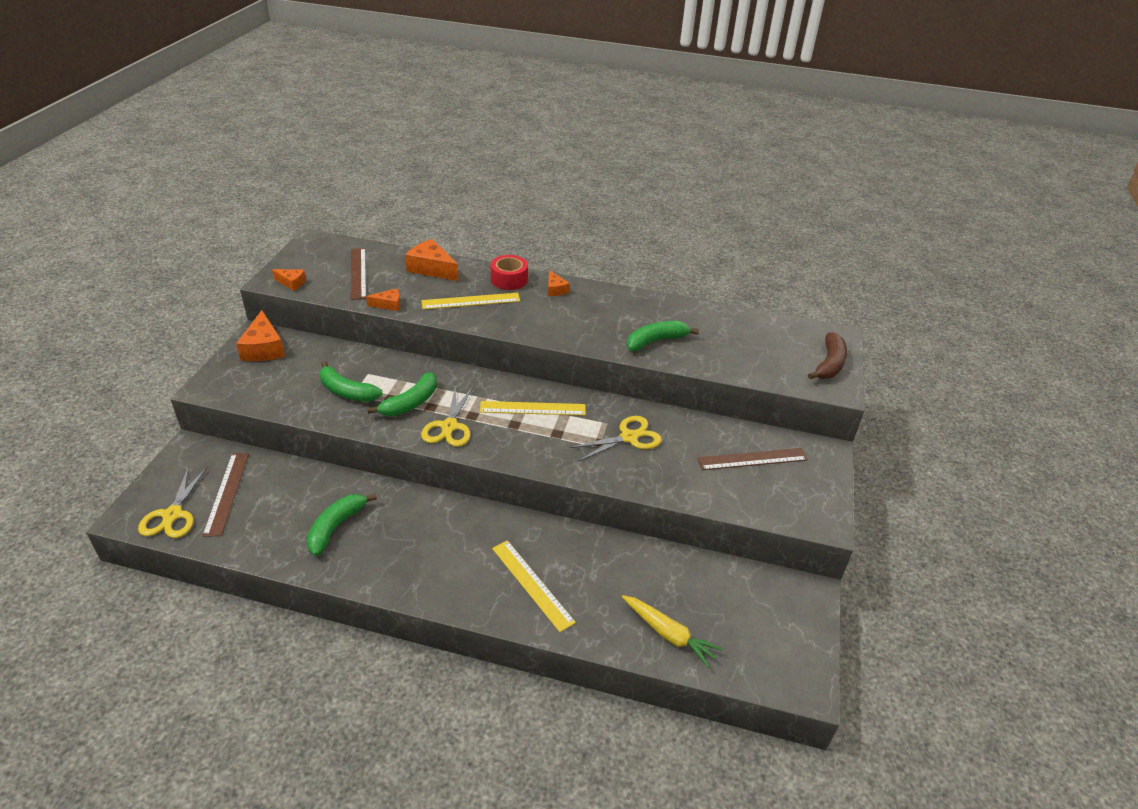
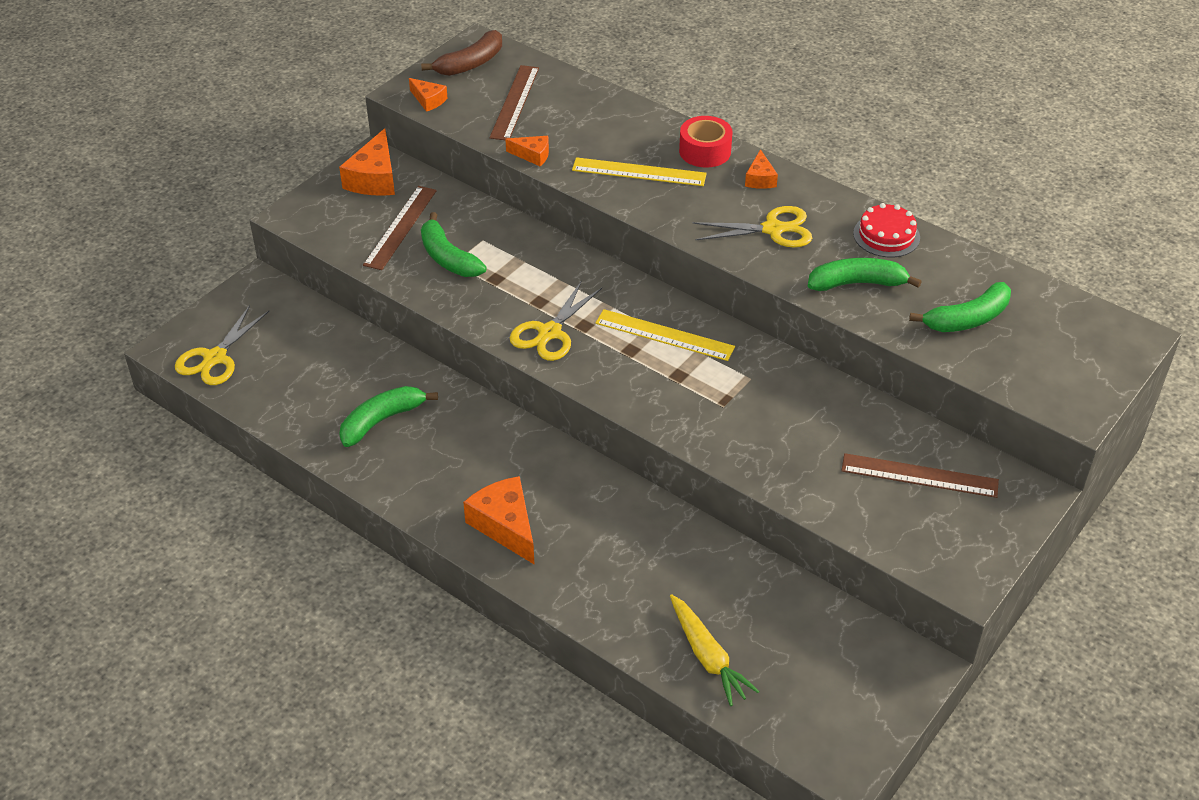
camera: 25 degrees right, 5 degrees up
(227, 493) = (279, 348): brown ruler -> brown ruler (400, 227)
(410, 403) = (517, 291): green banana -> green banana (967, 319)
(431, 269) = (610, 114): orange cheese -> orange cheese (505, 526)
(532, 584) = (574, 551): yellow ruler -> none
(629, 437) = (769, 404): yellow scissors -> yellow scissors (773, 229)
(656, 308) = (886, 235): none -> red cake
(829, 364) = (1089, 374): brown banana -> brown banana (471, 63)

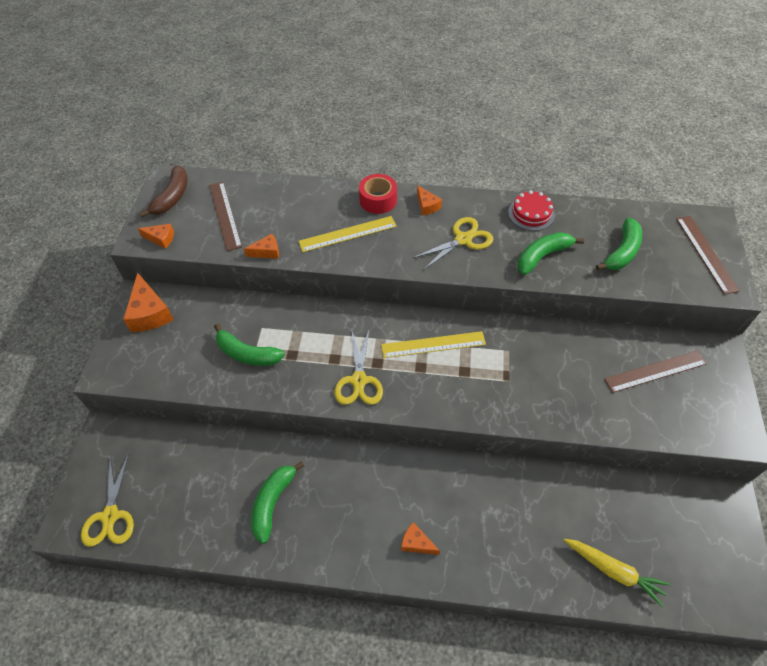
camera: 30 degrees left, 10 degrees up
(400, 227) = (196, 344): brown ruler -> brown ruler (706, 253)
(505, 526) = (416, 543): orange cheese -> orange cheese, size x0.56

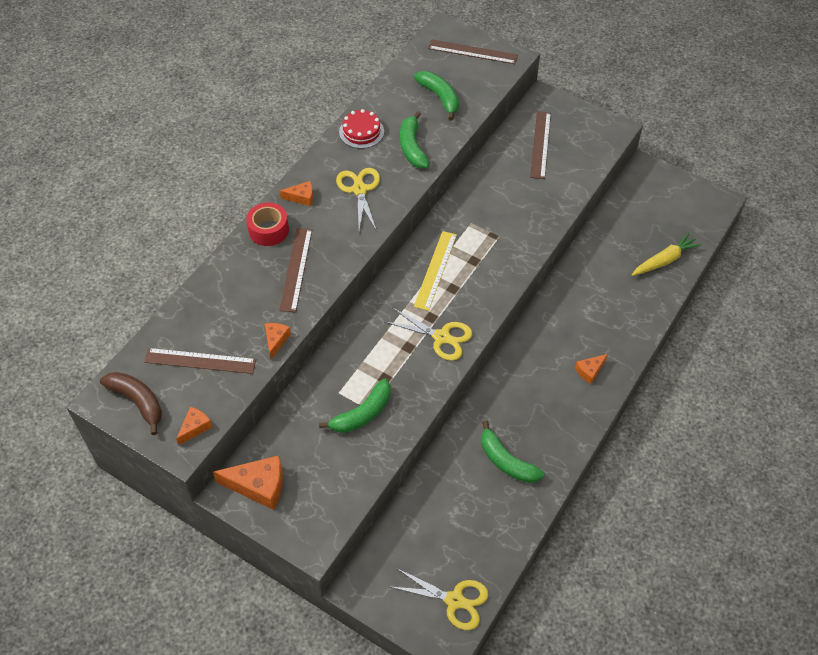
camera: 65 degrees left, 0 degrees up
(348, 234) = (296, 269): yellow ruler -> brown ruler

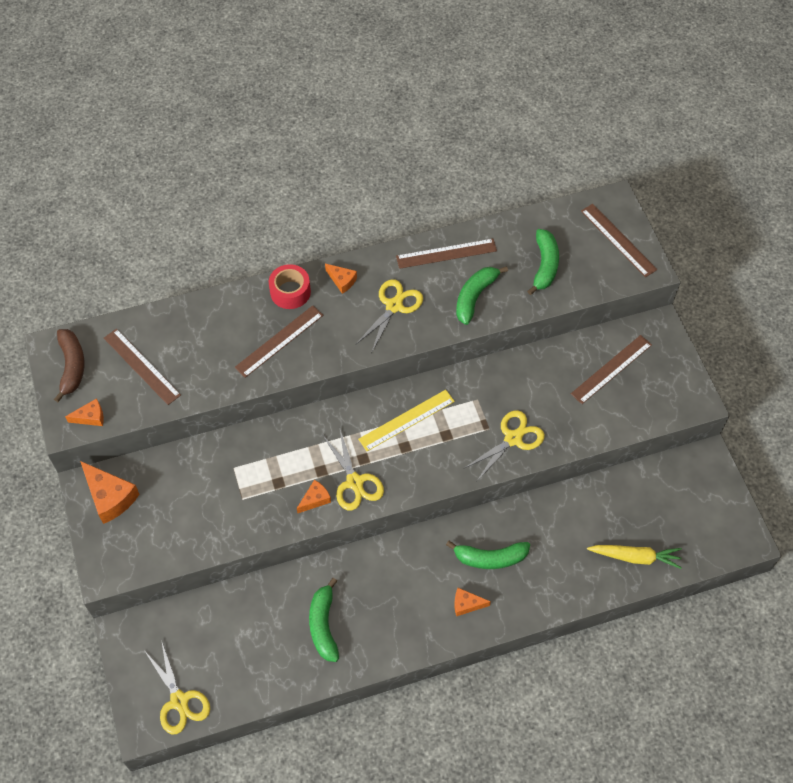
camera: 40 degrees right, 5 degrees up
(276, 340) = (209, 390): orange cheese -> orange cheese (315, 499)
(361, 132) = (446, 253): red cake -> brown ruler
(362, 413) = (234, 499): green banana -> green banana (490, 558)
(522, 231) = (513, 438): none -> yellow scissors

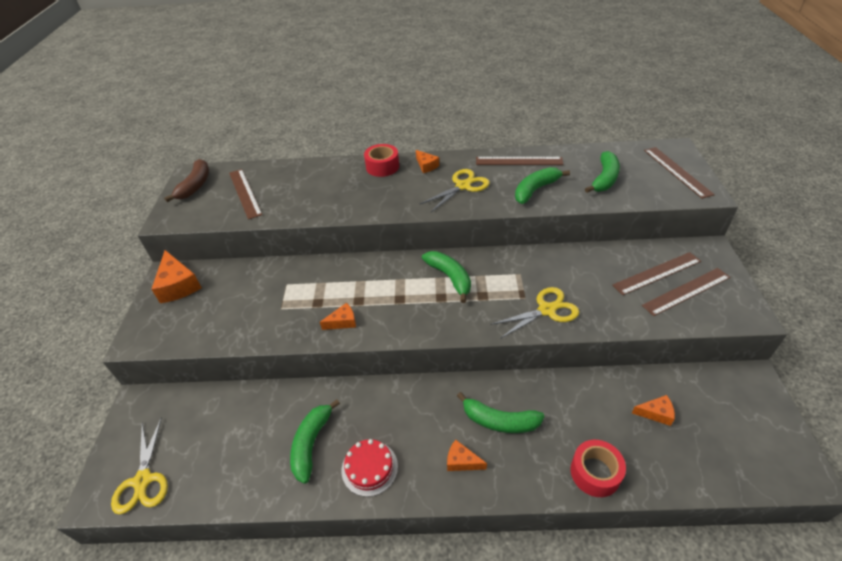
camera: 20 degrees right, 15 degrees down
(91, 417) = (186, 217): orange cheese -> orange cheese (656, 413)
(279, 341) = (358, 194): brown ruler -> brown ruler (686, 291)
(354, 482) = (384, 315): yellow scissors -> none
(386, 632) = (369, 468): none -> red cake
(406, 420) = (450, 277): yellow ruler -> green banana
(582, 584) = (595, 473): none -> red tape
(635, 557) = (662, 459): yellow carrot -> none

